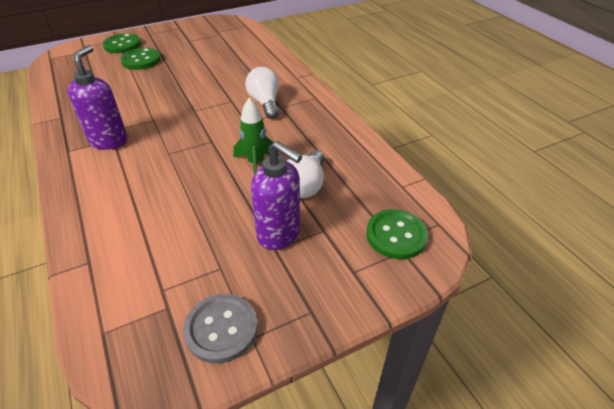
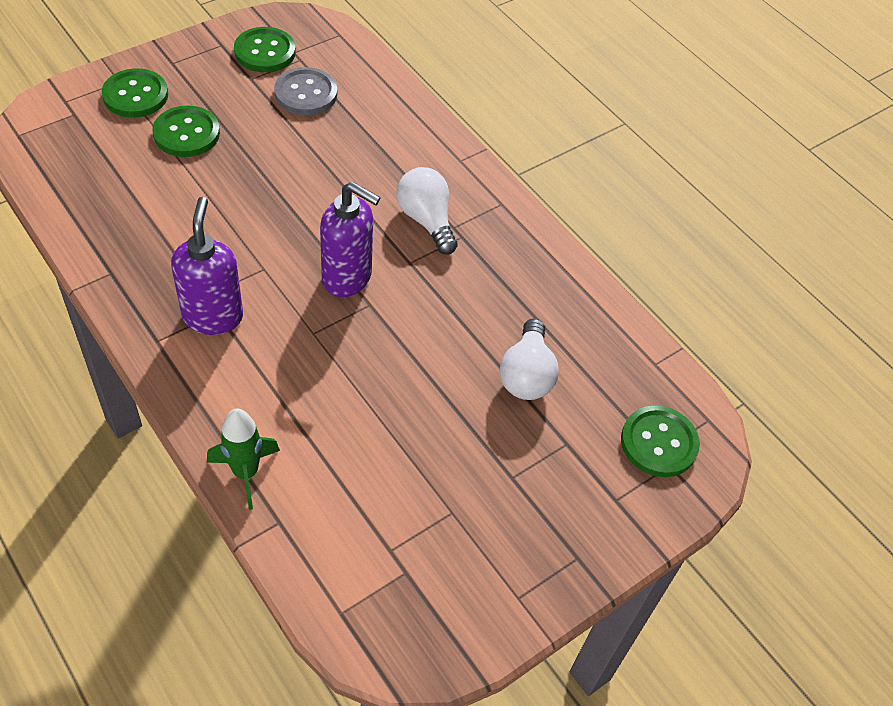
camera: 15 degrees left, 10 degrees up
(201, 31) = (265, 52): none -> green button
(221, 329) = (480, 591): grey button -> grey button (306, 93)
(256, 163) = (447, 341): green rocket -> green rocket (245, 472)
(279, 234) = (512, 456): purple soap dispenser -> purple soap dispenser (347, 278)

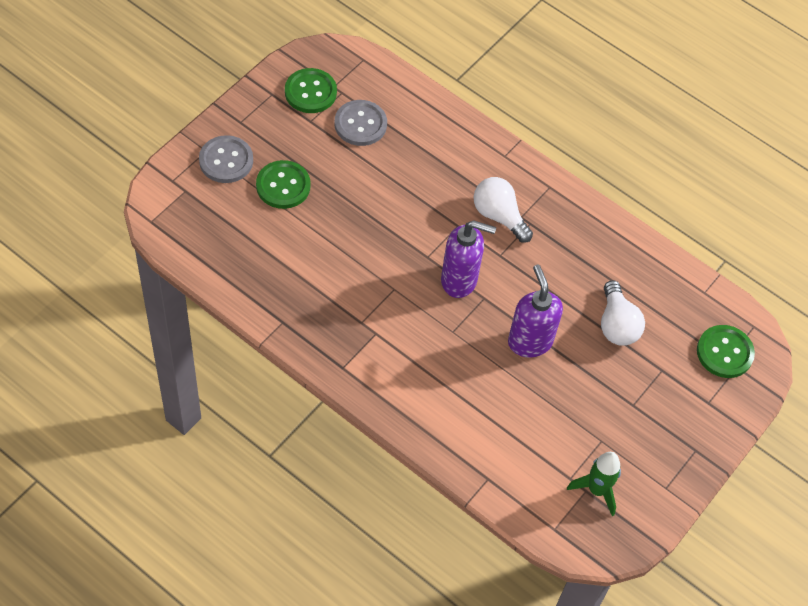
camera: 15 degrees left, 5 degrees up
(135, 95) = (226, 161): green button -> grey button
(213, 316) = (374, 337): purple soap dispenser -> purple soap dispenser (529, 341)
(245, 472) = (450, 450): green rocket -> green rocket (597, 490)

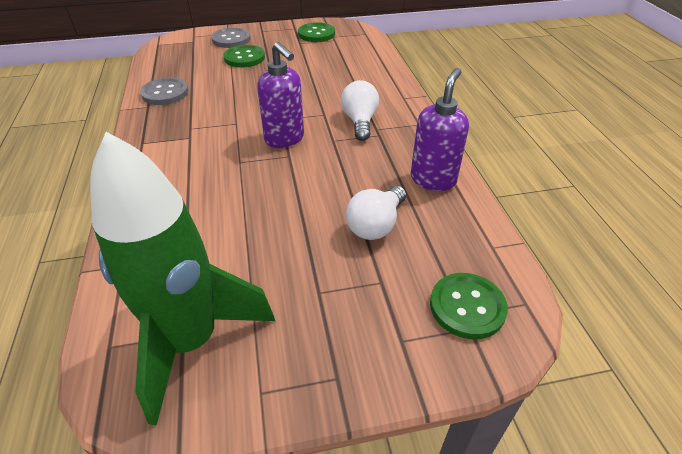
camera: 45 degrees right, 15 degrees down
(360, 124) = (326, 53): grey button -> grey button (165, 93)
(529, 341) = (287, 196): purple soap dispenser -> purple soap dispenser (433, 179)
(597, 490) = (191, 341): green rocket -> green rocket, size x2.11

